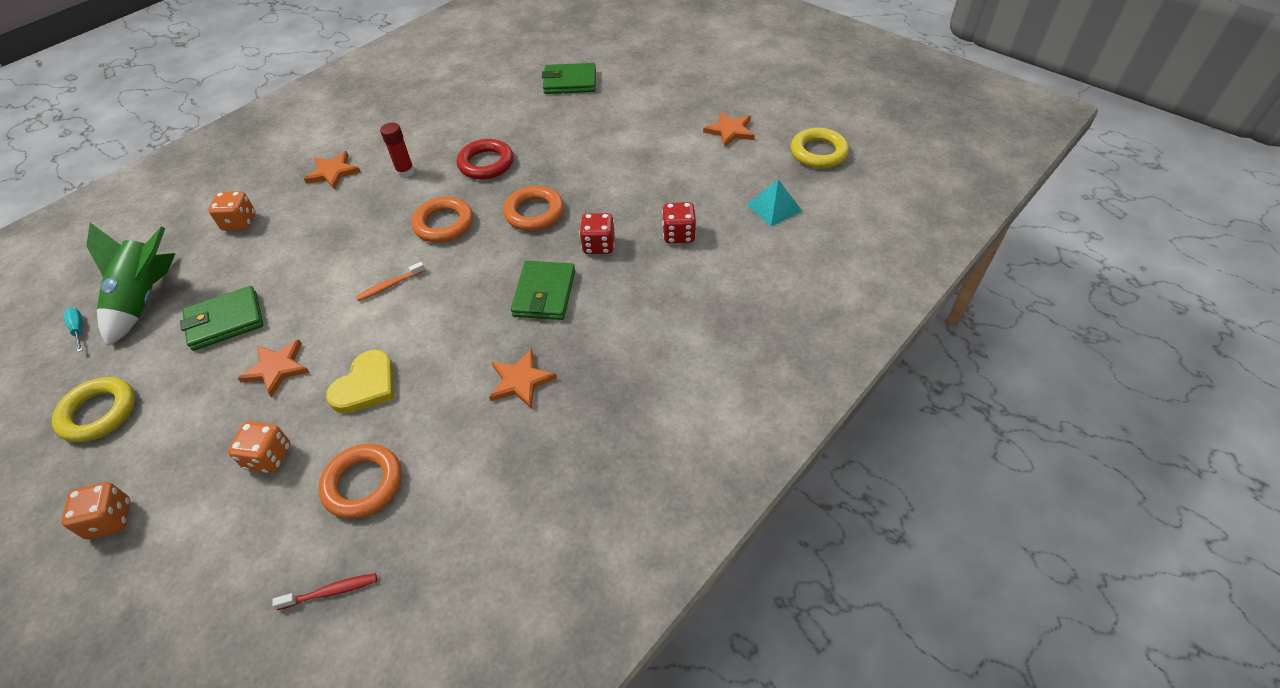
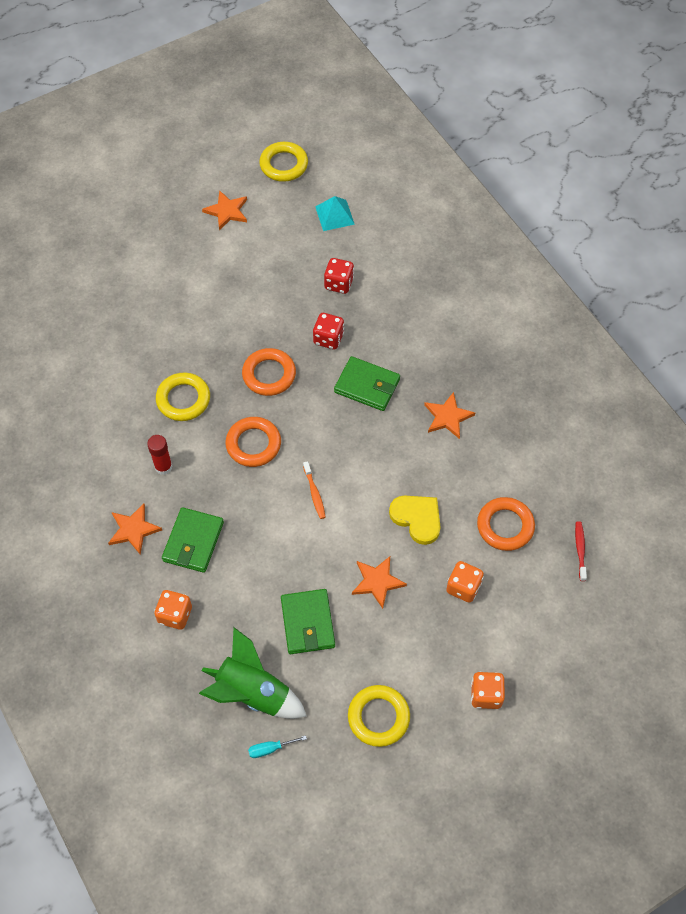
camera: 75 degrees left, 10 degrees up
(486, 163) = (183, 399): red ring -> yellow ring
(570, 82) = (87, 308): green wallet -> green wallet (193, 541)

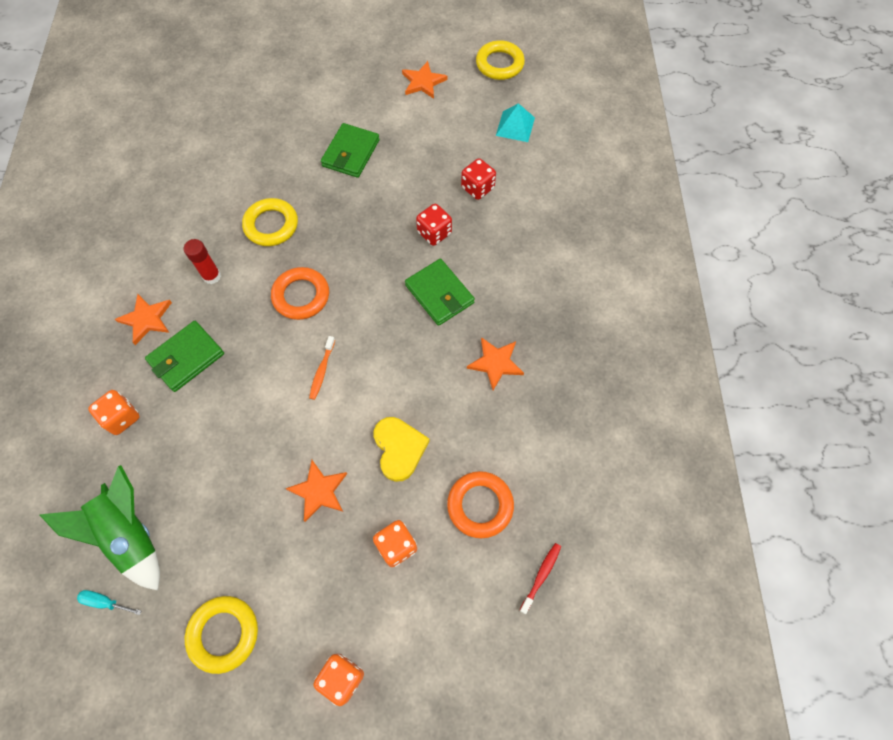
camera: 30 degrees right, 5 degrees up
(269, 374) = (359, 240): orange ring -> none
(307, 623) = (227, 494): green wallet -> green wallet (350, 153)

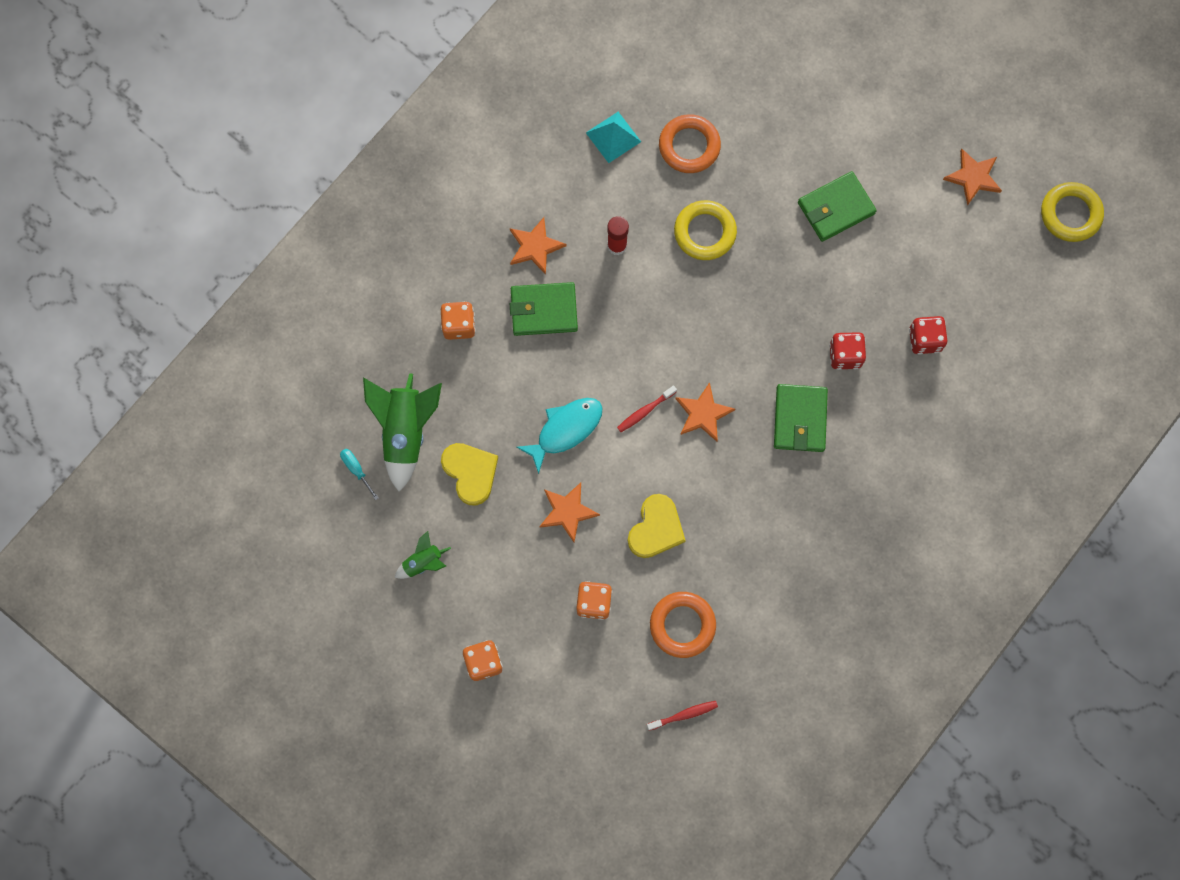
camera: 40 degrees right, 10 degrees up
(213, 524) = (470, 472): none -> yellow heart
(224, 634) = (423, 562): yellow ring -> green rocket
(269, 430) = (565, 430): none -> turquoise fish
(301, 296) = (679, 326): orange ring -> orange ring (689, 146)
(322, 371) = (645, 411): orange toothbrush -> red toothbrush
(496, 363) = (795, 521): orange star -> orange star (703, 414)
(515, 126) = (1021, 300): turquoise pyramid -> turquoise pyramid (613, 137)

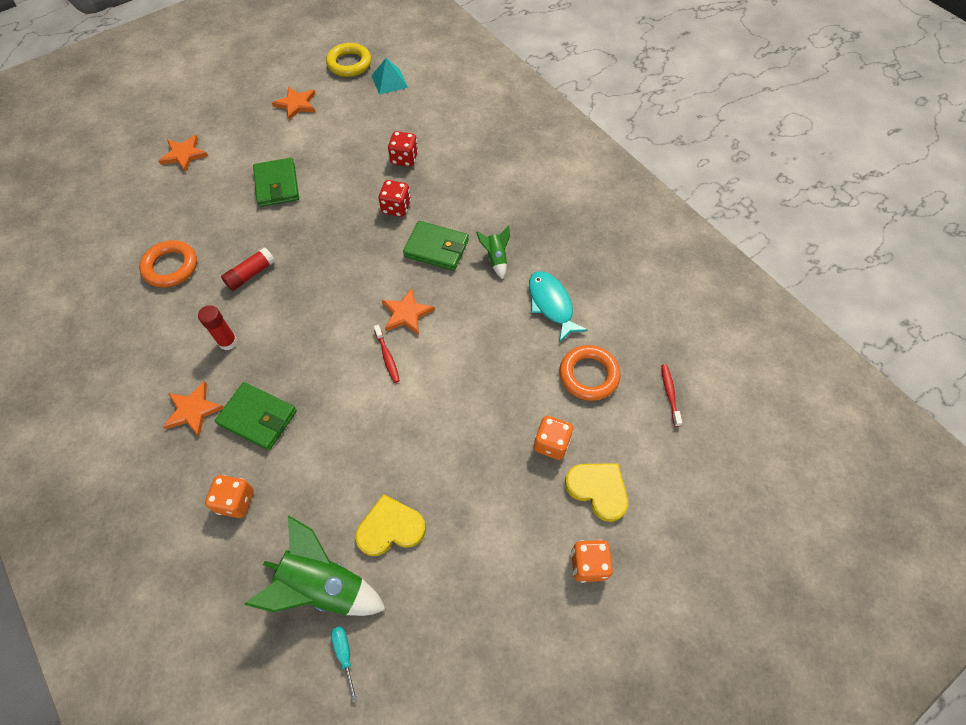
camera: 75 degrees left, 15 degrees down
(356, 469) = (344, 654): turquoise screwdriver -> turquoise screwdriver turned 90 degrees clockwise
(423, 562) = (469, 602): green rocket -> green rocket (496, 258)
(544, 310) = (258, 418): green wallet -> green wallet turned 75 degrees counterclockwise
(565, 430) = (380, 427): turquoise fish -> turquoise fish (551, 304)
(567, 511) = (458, 445): orange star -> orange star (184, 155)
(613, 137) = (128, 320): turquoise pyramid -> turquoise pyramid (389, 81)
(656, 528) = (496, 374): yellow heart -> yellow heart (598, 490)
(705, 232) = (251, 274): yellow ring -> red glue stick

